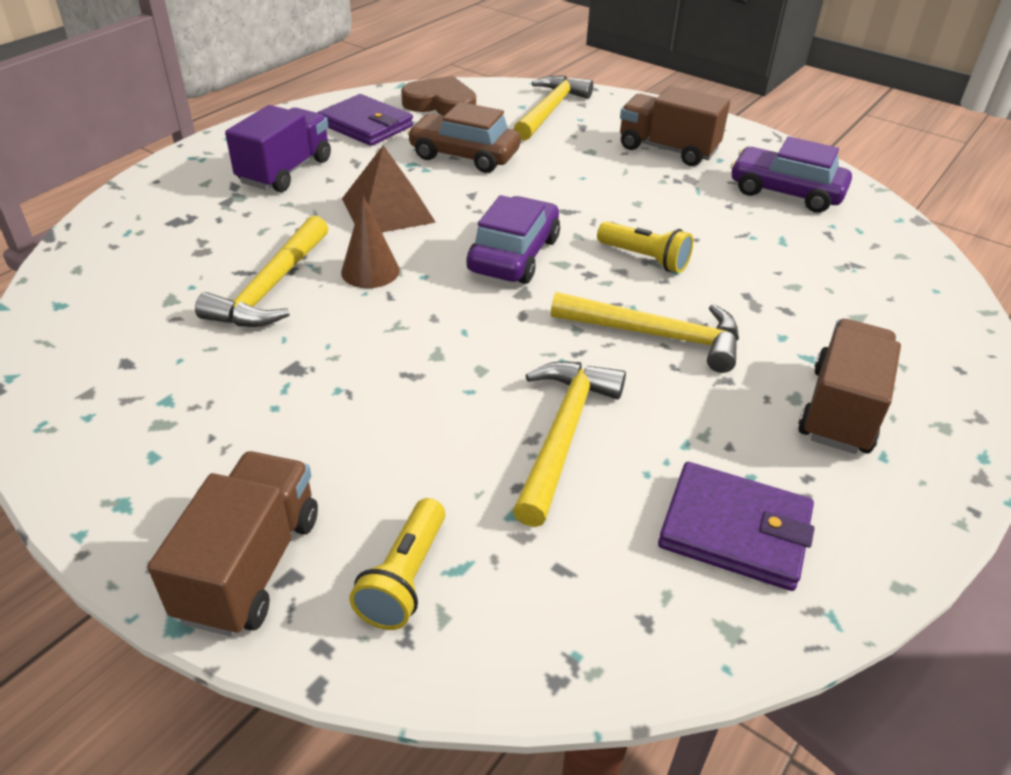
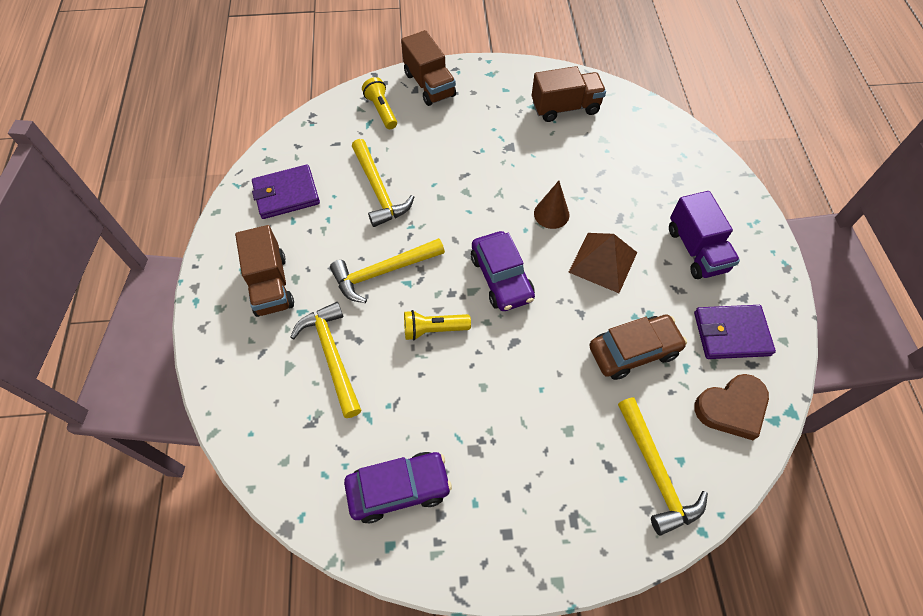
camera: 140 degrees right, 20 degrees up
(271, 287) = (576, 173): yellow hammer -> yellow hammer (332, 355)
(667, 149) = (521, 484): brown truck -> brown truck (565, 107)

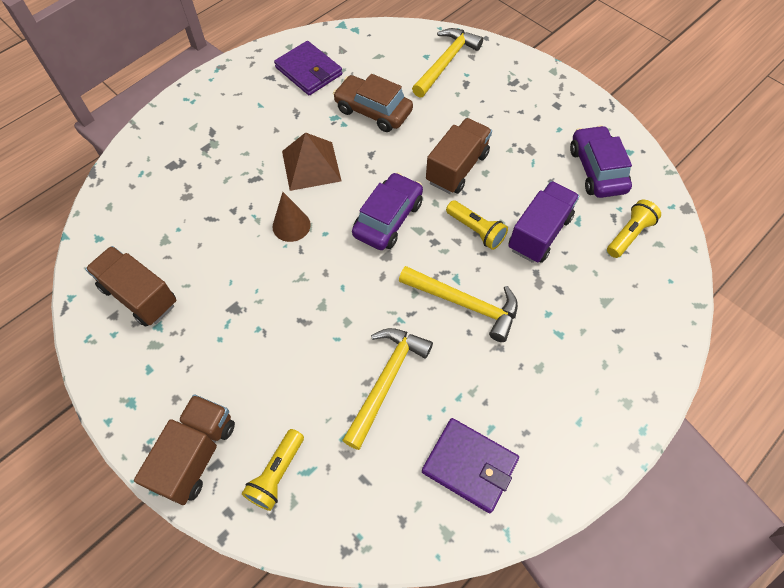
camera: 130 degrees left, 0 degrees up
(271, 285) = (565, 381): brown truck -> brown truck (457, 168)
(316, 445) = (629, 235): none -> yellow flashlight
(332, 355) = (566, 279): yellow hammer -> none
(399, 489) = (597, 170): purple car -> purple car turned 45 degrees clockwise
(696, 249) = (247, 119): purple truck -> purple truck (539, 233)
(731, 408) = (366, 49): brown heart -> none

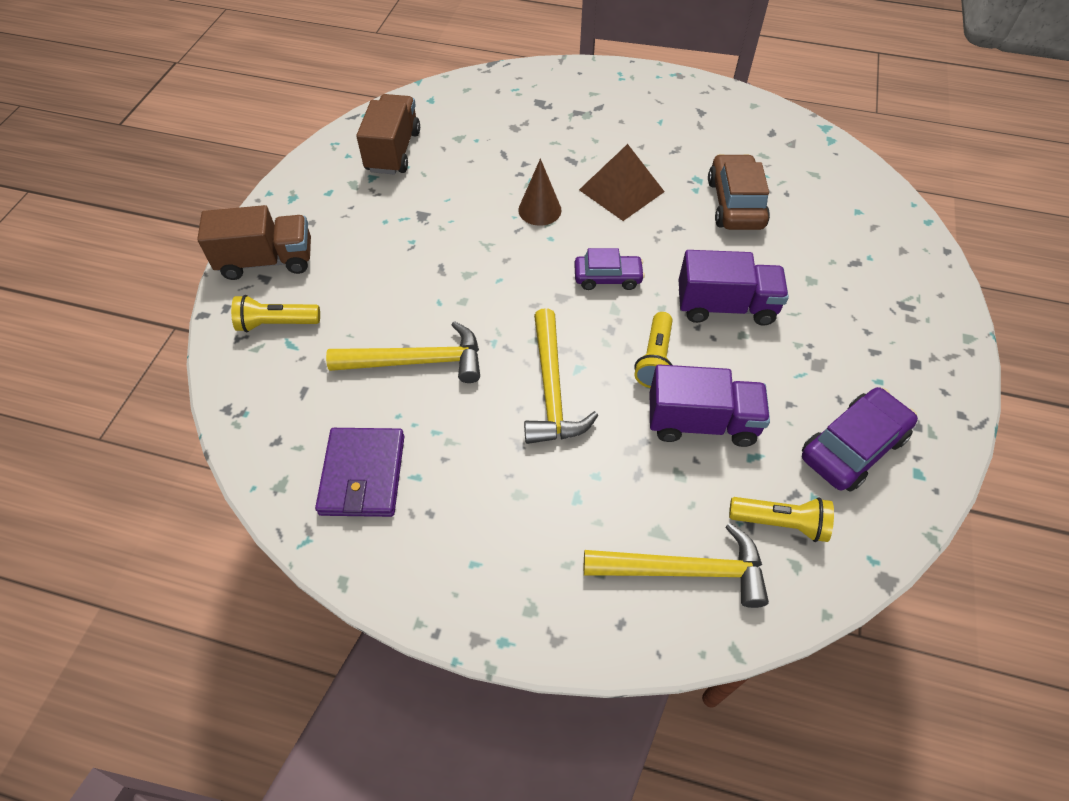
camera: 60 degrees right, 5 degrees down
(309, 71) = (737, 133): purple wallet -> none
(388, 219) = (607, 278): purple car -> purple car, size x0.65
(446, 62) = (867, 232): yellow hammer -> yellow hammer (685, 570)
(457, 168) = (725, 306): brown truck -> purple truck

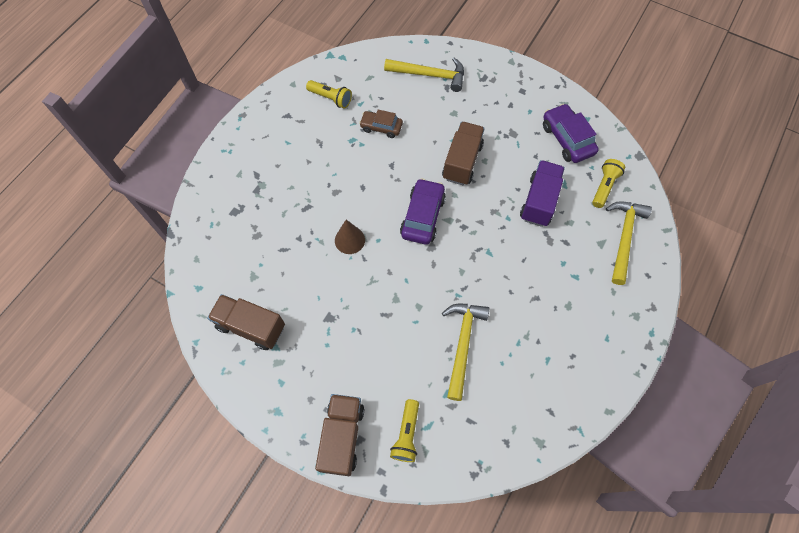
camera: 75 degrees left, 10 degrees up
(363, 474) = (541, 390): purple wallet -> none
(551, 389) = (501, 271): yellow hammer -> yellow hammer (430, 75)
(607, 278) = (423, 216): purple car -> purple car, size x1.53
(621, 190) = (348, 186): brown pyramid -> none
(655, 359) = (492, 210): yellow flashlight -> yellow flashlight (330, 98)
(725, 306) = (462, 162): purple truck -> brown truck
(735, 203) = (381, 127): brown car -> brown car, size x0.65

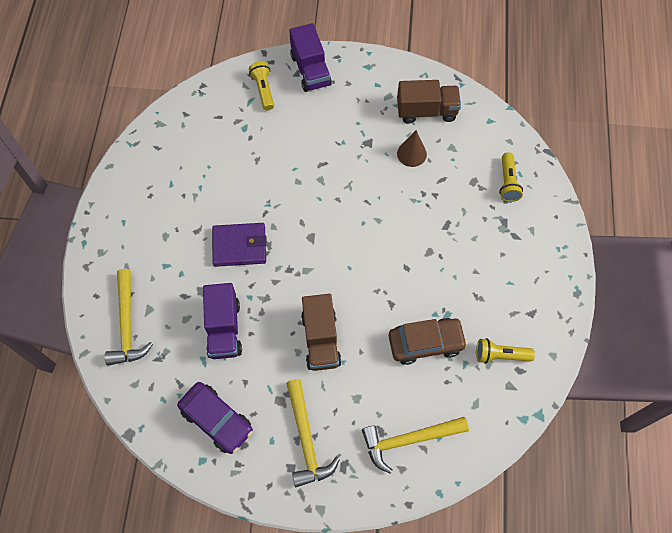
camera: 155 degrees right, 0 degrees up
(342, 437) = (310, 70): brown truck -> purple truck
(349, 240) = (388, 212): brown cone -> brown cone (411, 154)
(381, 127) = (425, 343): brown car -> brown car, size x1.53
(423, 216) = (333, 263): purple car -> none
(462, 344) = (247, 167): yellow hammer -> yellow hammer (306, 439)
(500, 266) = (239, 246): none -> purple wallet
(604, 187) = (160, 375): yellow flashlight -> yellow flashlight (507, 182)

